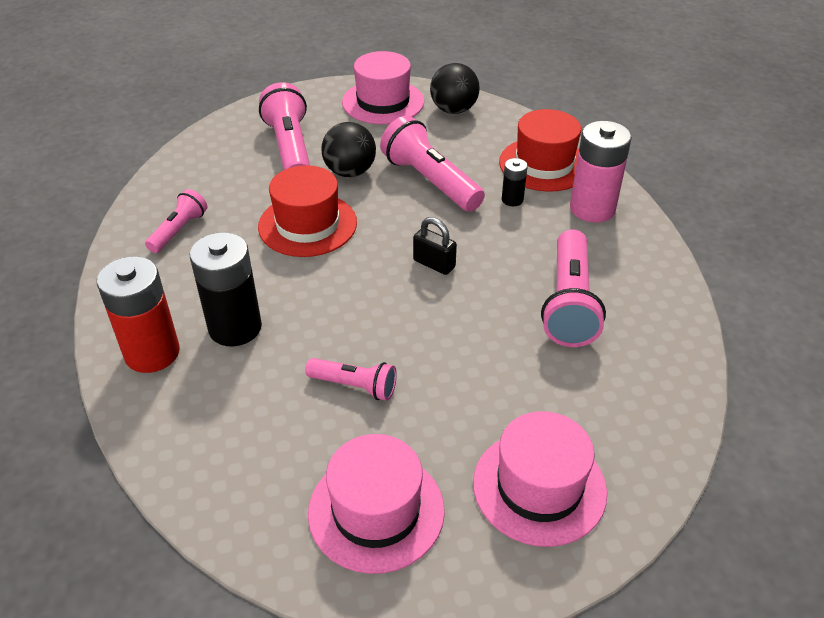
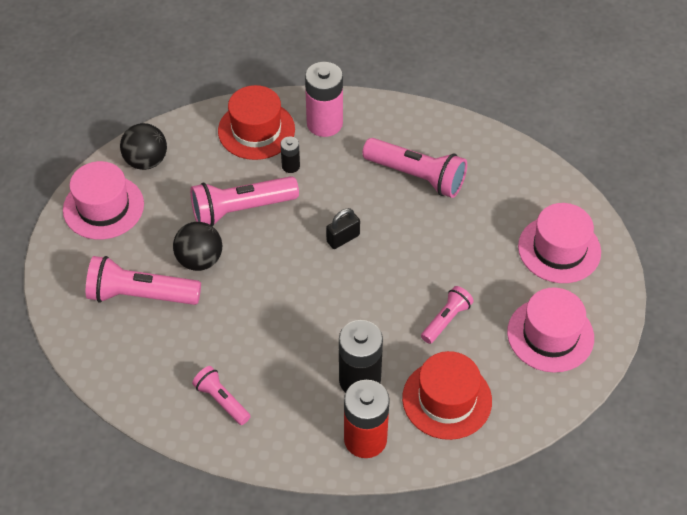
camera: 70 degrees left, 10 degrees up
(307, 225) = (258, 307): red hat -> red hat (447, 399)

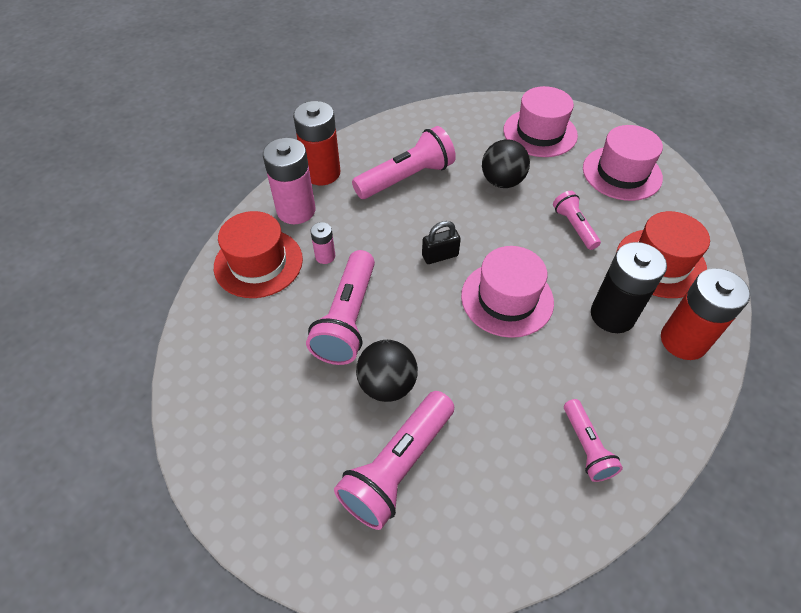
camera: 60 degrees left, 0 degrees up
(103, 207) = (242, 451): pink hat -> pink hat (507, 299)
(146, 161) = (213, 376): black ball -> black ball (502, 181)
(221, 400) = (586, 446): pink flashlight -> pink flashlight turned 90 degrees counterclockwise
(290, 166) = (325, 256): black battery -> pink battery
(343, 238) = (440, 256): black padlock -> black padlock turned 75 degrees clockwise
(379, 117) = (322, 173): none -> red battery

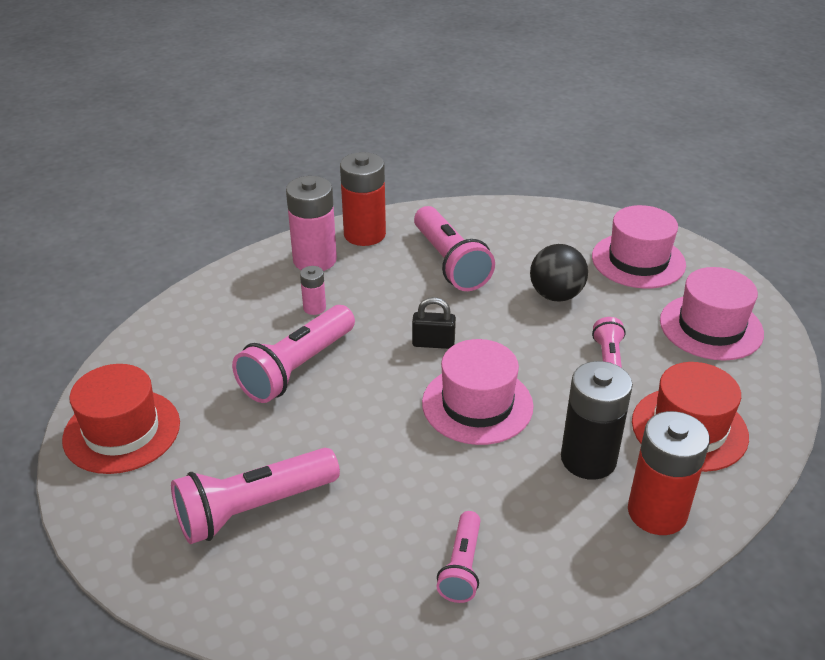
camera: 25 degrees right, 15 degrees down
(258, 263) = (246, 294): red hat -> red hat (122, 431)
(387, 385) = (294, 437): black ball -> none
(406, 178) = (450, 262): pink flashlight -> pink flashlight turned 75 degrees clockwise

